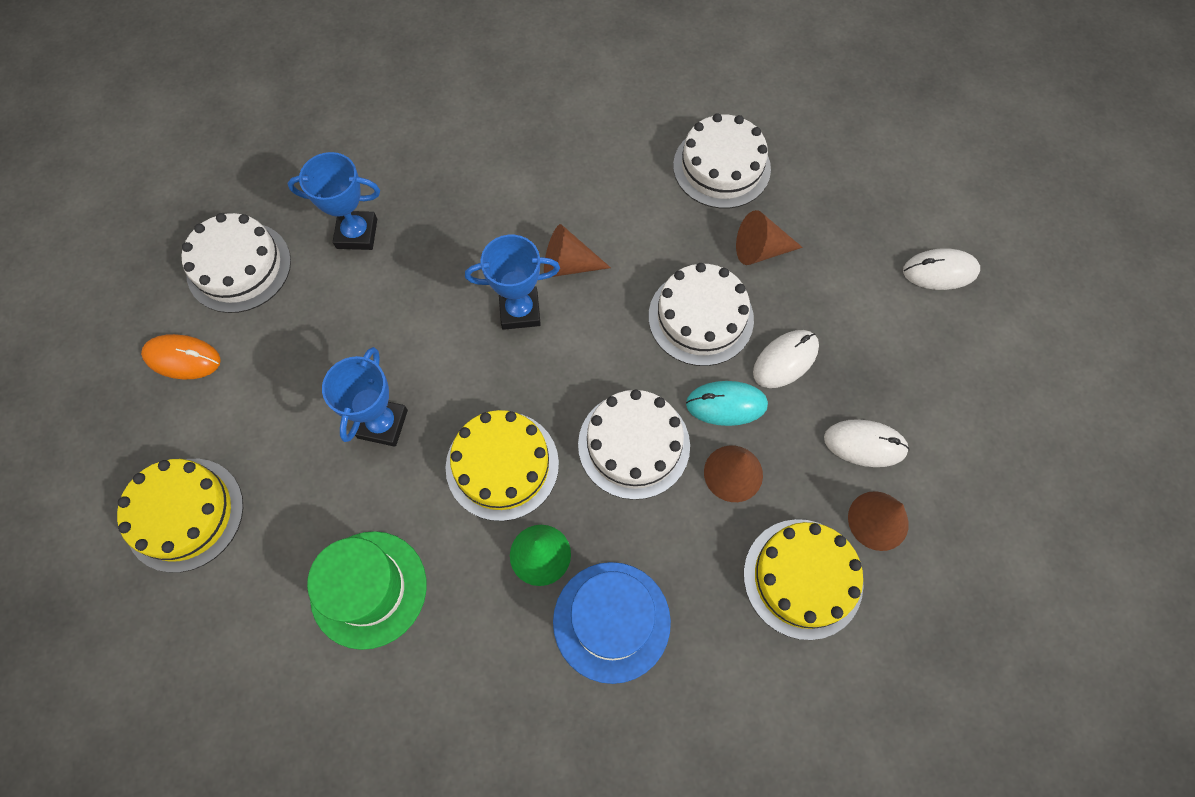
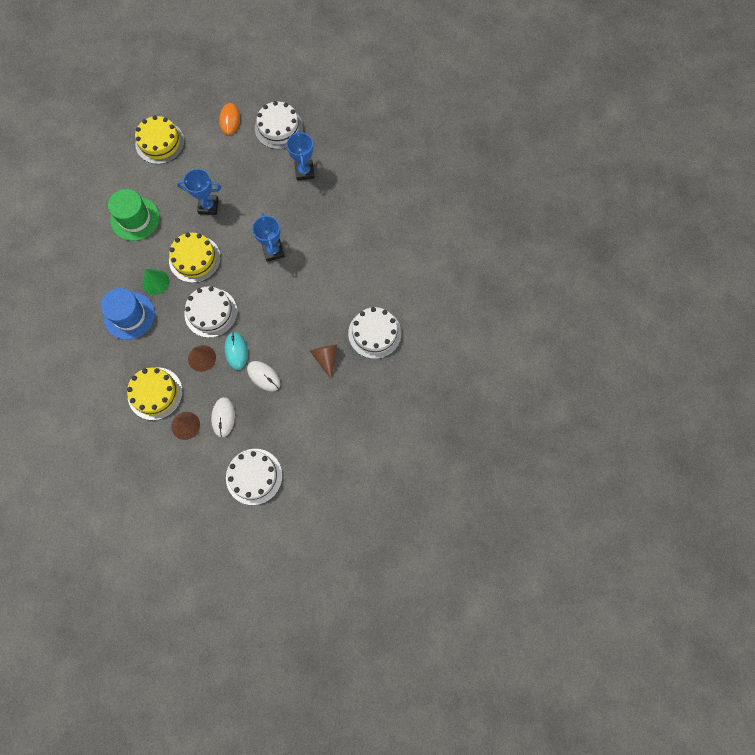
camera: 80 degrees right, 5 degrees up
(568, 264) = (302, 268): brown cone -> none
(700, 317) = (281, 334): white cake -> white cake (254, 476)
(940, 271) = (327, 451): white mouse -> none

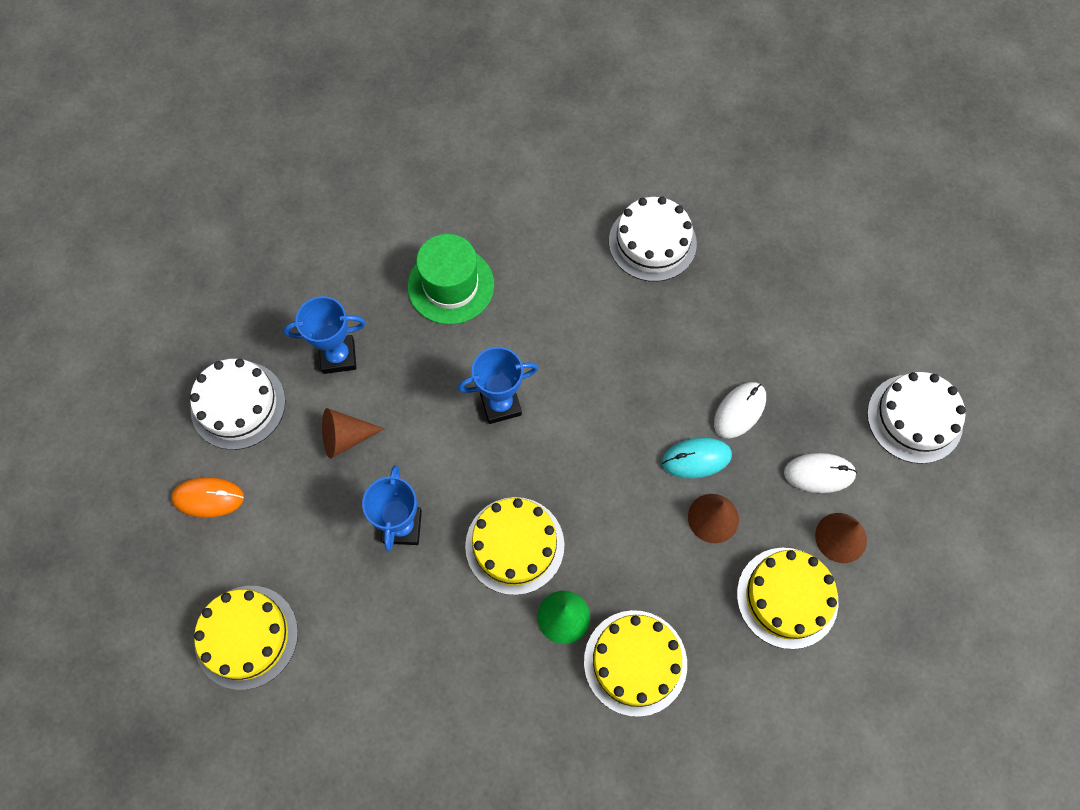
camera: 90 degrees left, 5 degrees down
(129, 315) = (635, 662): blue hat -> yellow cake
(135, 219) = (423, 672): green hat -> green hat (451, 285)
(211, 312) = (624, 508): white cake -> none
(325, 358) = (700, 314): brown cone -> brown cone (345, 437)

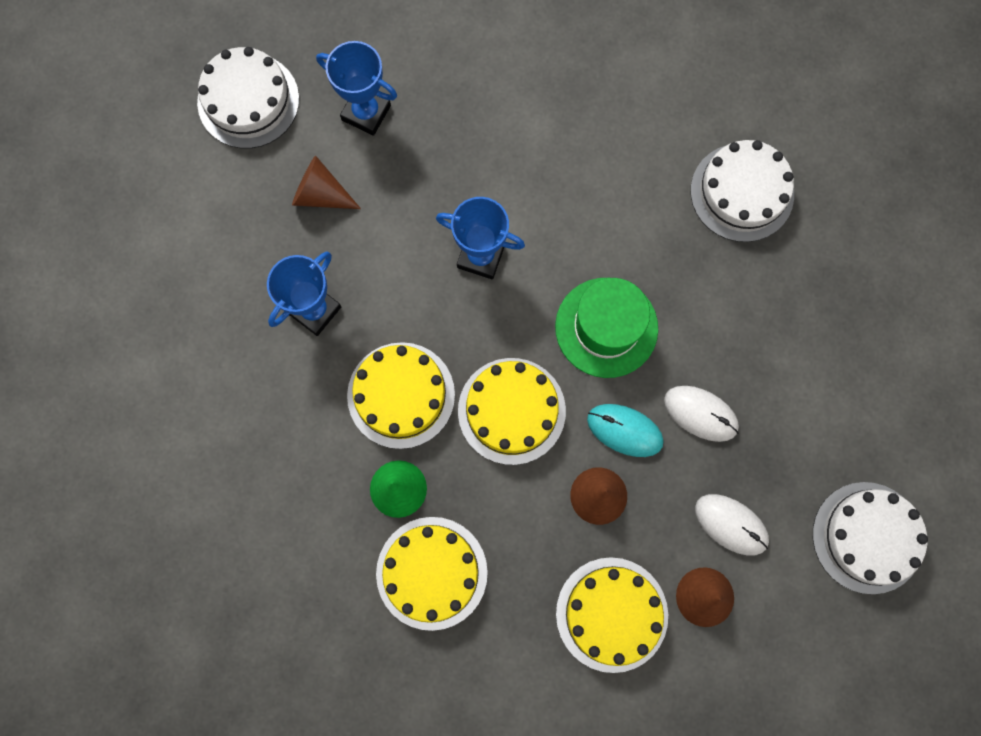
camera: 35 degrees right, 10 degrees up
(208, 498) = (168, 170): orange mouse -> none
(246, 636) = (120, 316): yellow cake -> yellow cake (511, 411)
(451, 285) = (516, 110): green hat -> green hat (606, 327)
(739, 411) = (700, 413): white mouse -> white mouse turned 45 degrees clockwise

